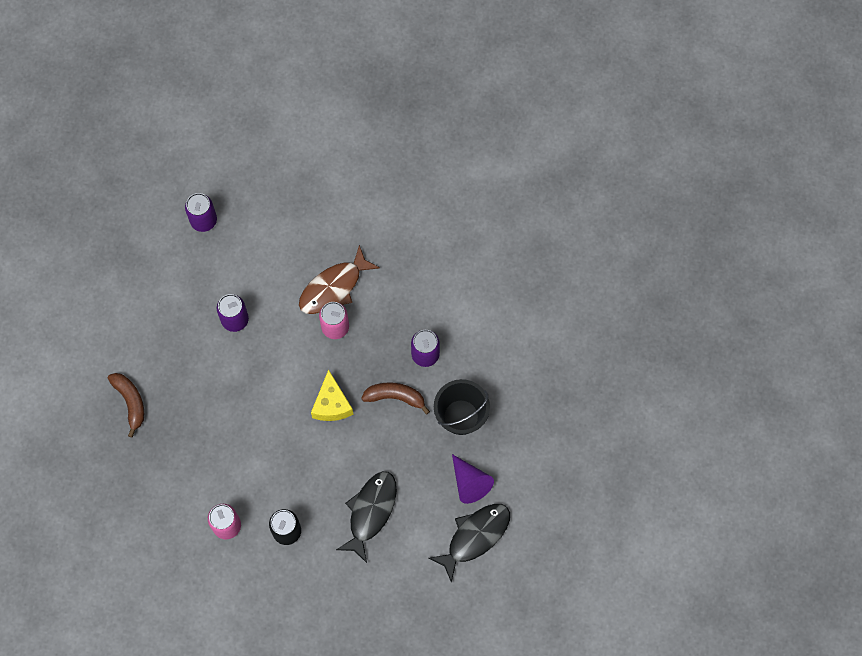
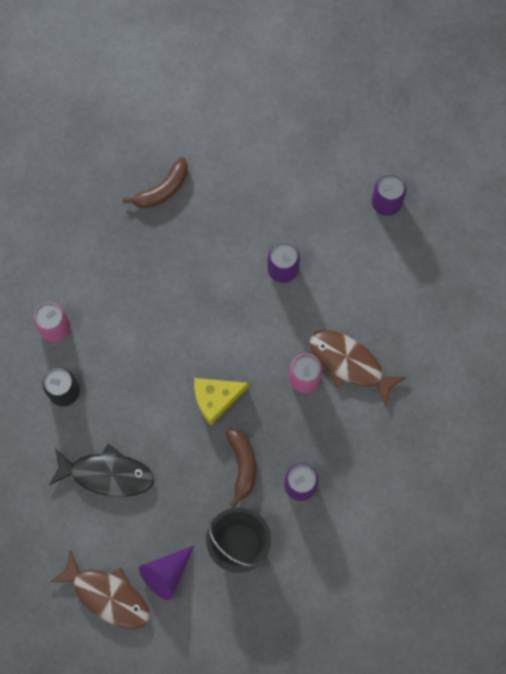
camera: 75 degrees right, 5 degrees up
(475, 537) = (107, 595): black fish -> brown fish

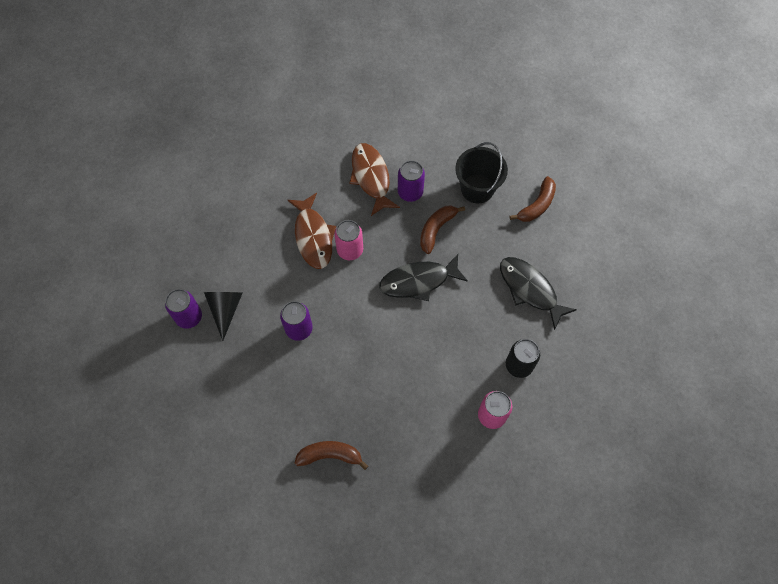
camera: 140 degrees left, 10 degrees down
(107, 595) = (585, 220): brown fish -> brown fish (371, 177)
(166, 573) = (537, 205): purple cone -> brown banana
(216, 399) = (418, 281): yellow cheese -> black fish
(362, 234) = (225, 310): none -> black cone

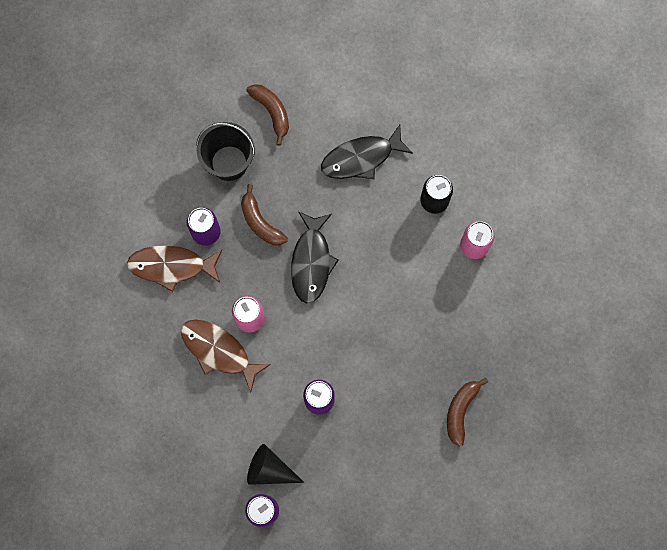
camera: 70 degrees left, 10 degrees up
(313, 236) = (219, 351): brown fish -> brown fish turned 150 degrees counterclockwise

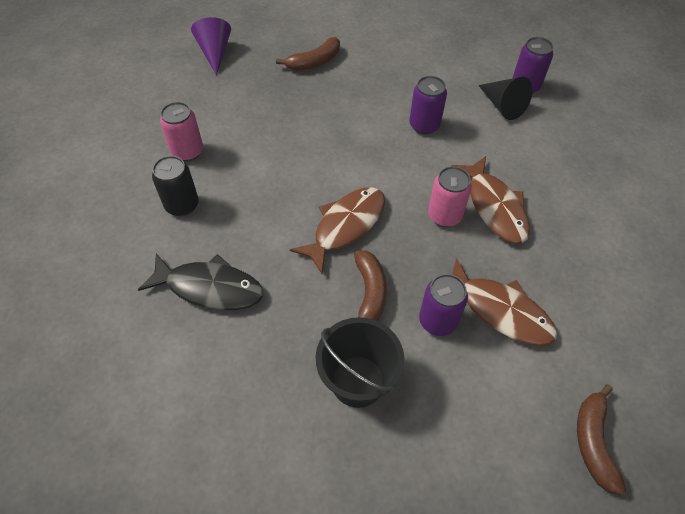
camera: 145 degrees left, 20 degrees down
(272, 112) = (260, 408): brown banana -> brown banana (593, 442)
(311, 262) = (345, 226): black fish -> brown fish
(552, 361) = (215, 52): none -> purple cone

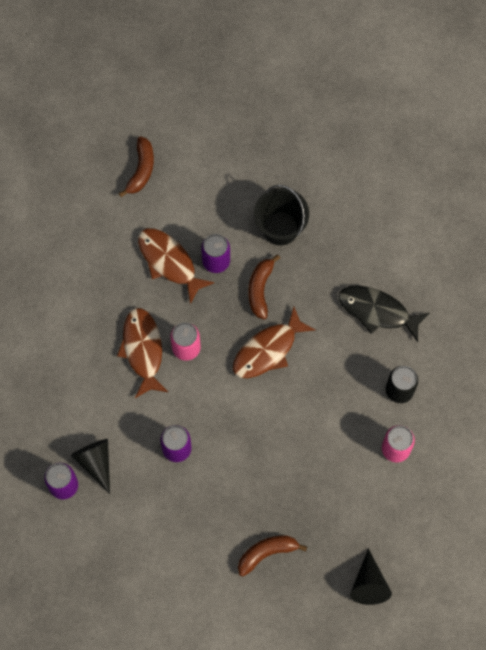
camera: 170 degrees left, 15 degrees up
(215, 52) = (369, 584): purple cone -> black cone

